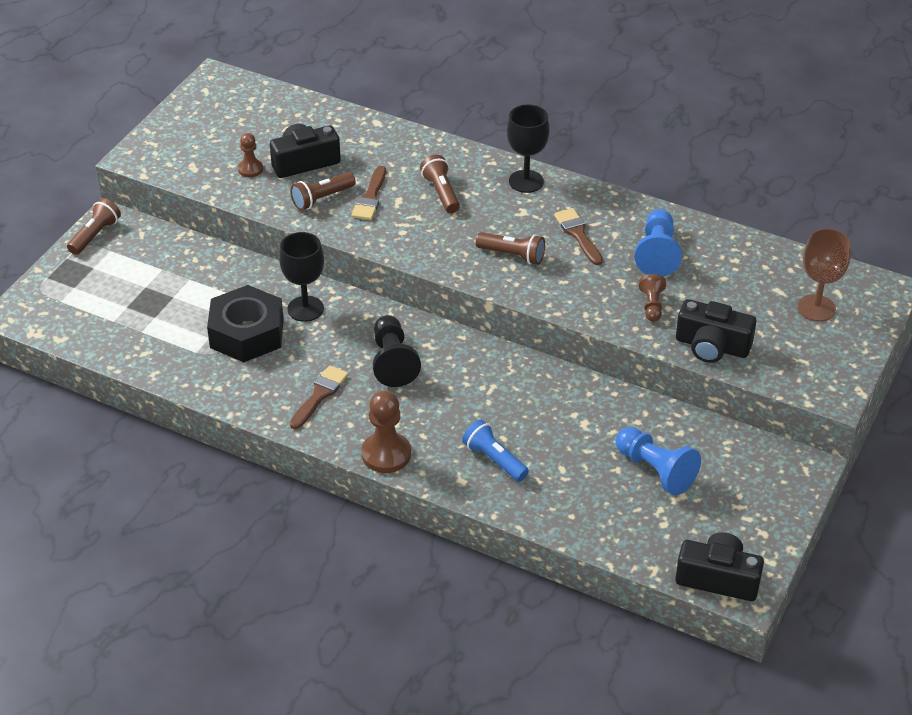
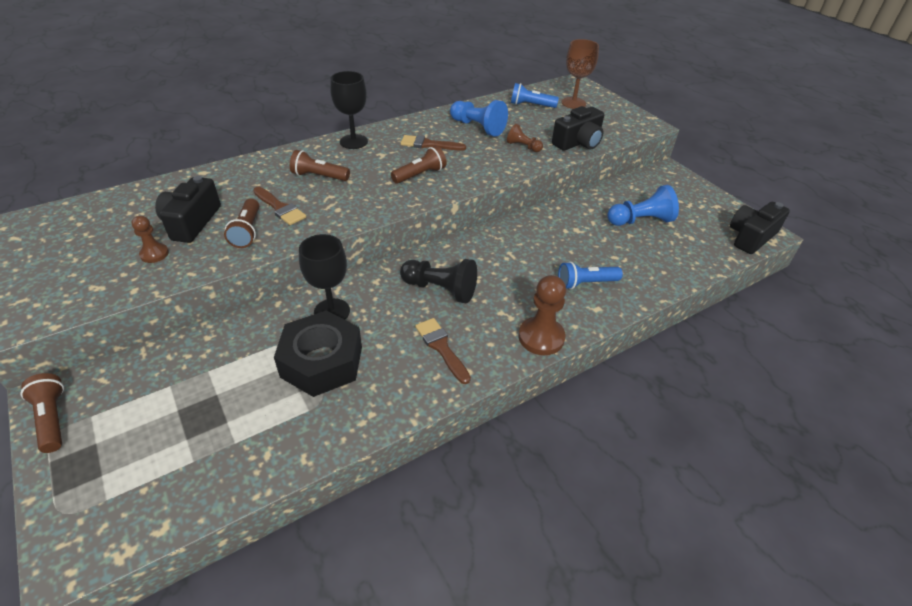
camera: 60 degrees left, 0 degrees up
(765, 274) = (531, 105): none -> blue flashlight

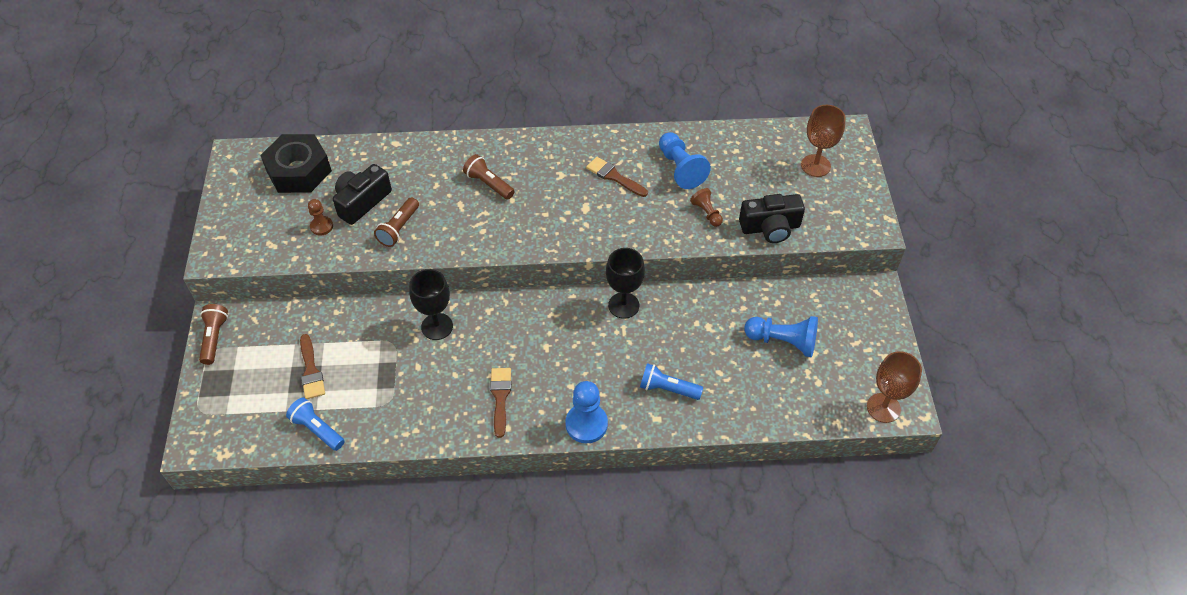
camera: 30 degrees right, 10 degrees up
(280, 208) = (437, 211): brown brush -> brown brush (311, 371)
(321, 362) = (405, 370): black nut -> black nut (298, 171)
(353, 142) = (545, 148): black goblet -> black goblet (623, 305)
(420, 175) = (579, 215): brown flashlight -> none
(440, 289) = (536, 341): black pawn -> none
(531, 105) = (763, 153): blue flashlight -> blue flashlight (317, 429)
(541, 337) = (586, 424): brown pawn -> blue pawn
(751, 237) = (883, 408): black camera -> brown goblet

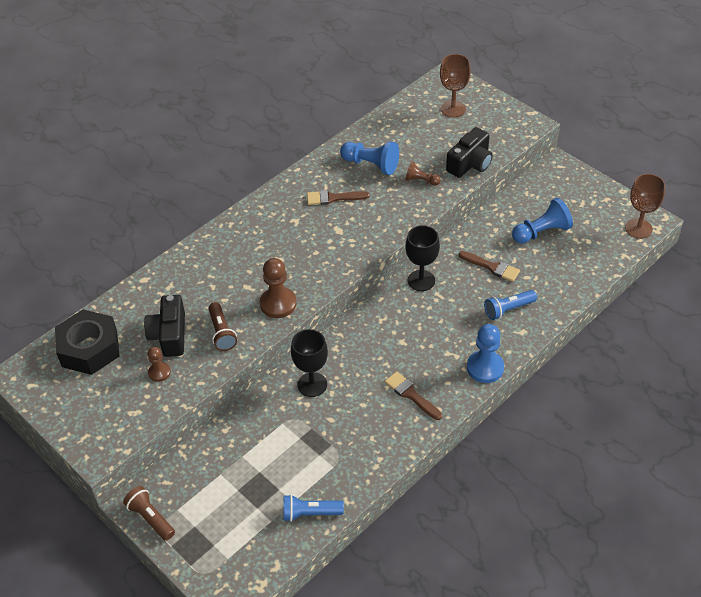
camera: 40 degrees left, 5 degrees down
(311, 371) = (256, 481): brown brush -> brown brush (492, 267)
(466, 236) = (278, 304): none -> brown pawn
(489, 184) = (251, 260): brown flashlight -> none

